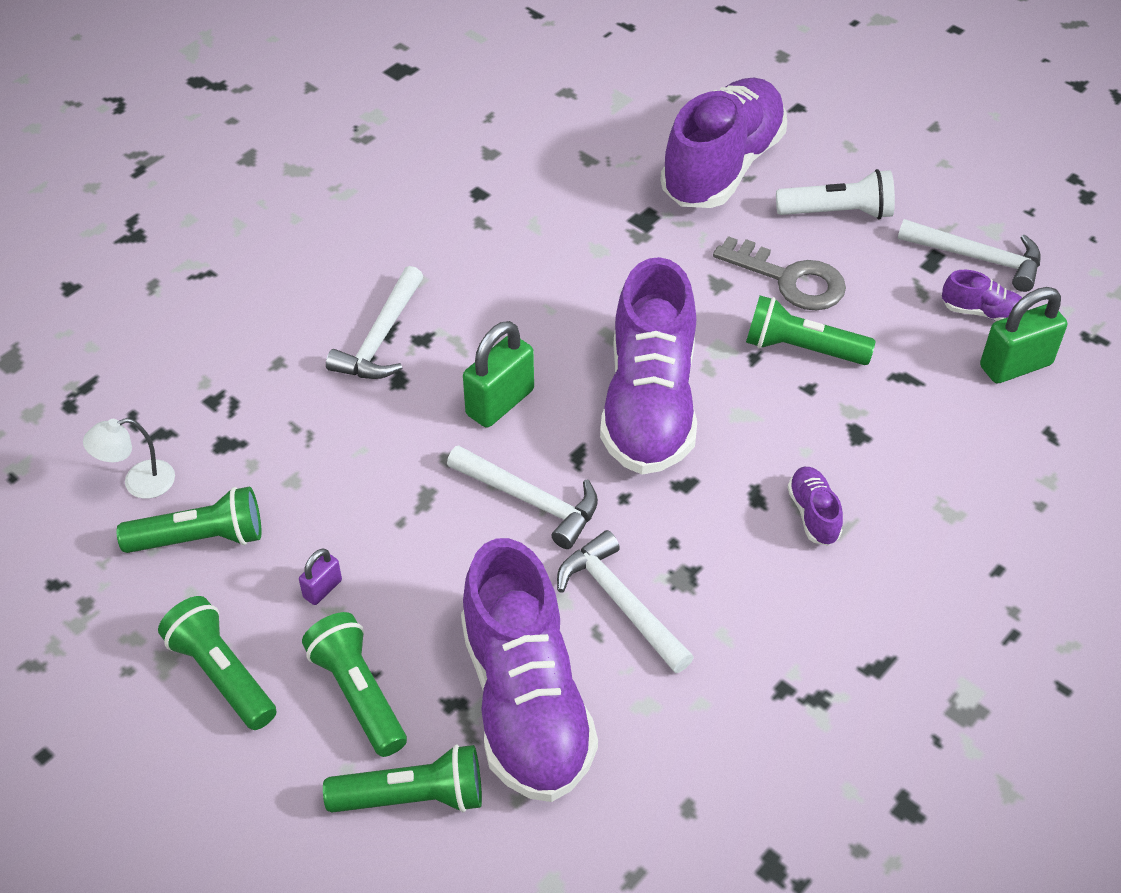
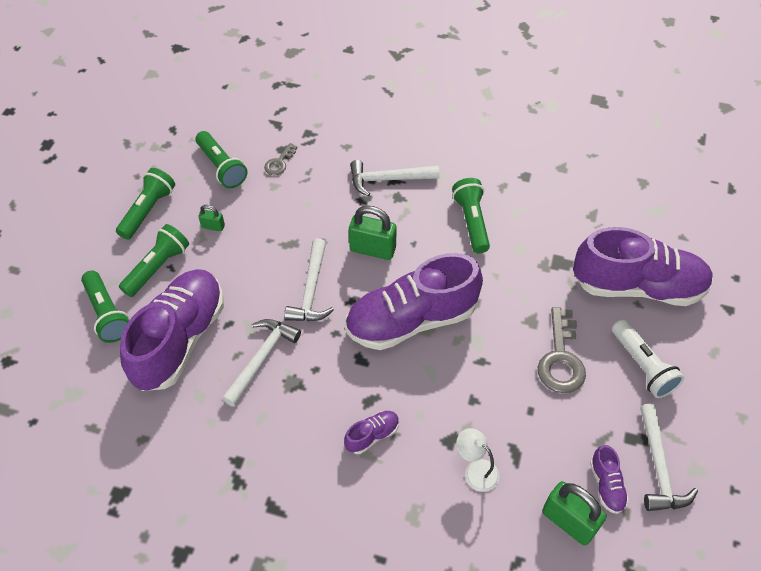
camera: 65 degrees right, 5 degrees up
(138, 483) = (243, 130): white lamp -> white lamp (475, 470)
(248, 457) = (279, 162): none -> grey key
(322, 589) = (213, 226): purple padlock -> green padlock
(526, 702) = (180, 339): purple shoe -> purple shoe turned 150 degrees clockwise
(801, 349) = (504, 385): green flashlight -> green flashlight (471, 221)

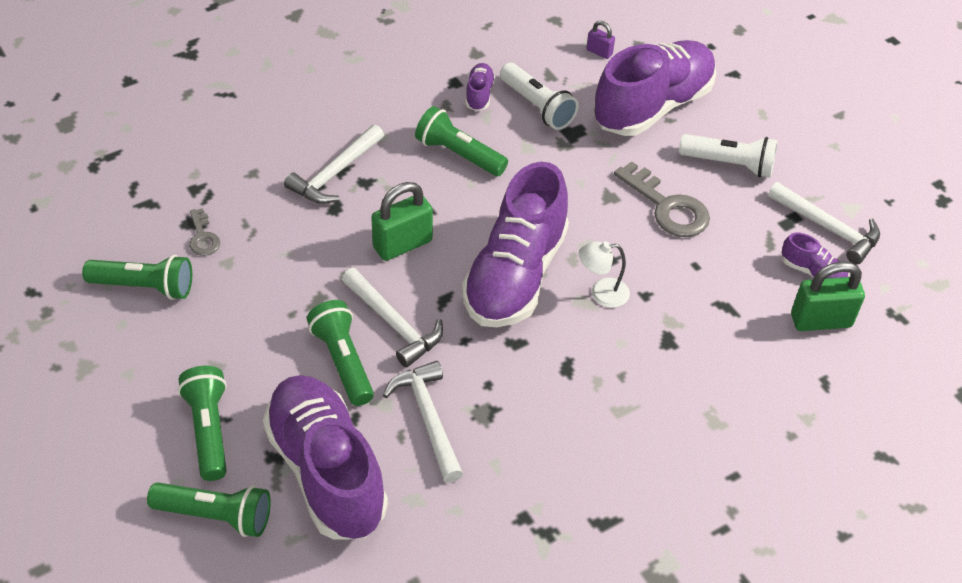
camera: 50 degrees left, 5 degrees down
(148, 210) = (119, 388): green flashlight -> green flashlight (343, 361)
(213, 226) = (215, 347): green padlock -> none
(372, 435) = (605, 392): purple shoe -> purple shoe (479, 94)
(475, 470) = (715, 345): white lamp -> white lamp (601, 293)
(558, 229) = (537, 106): none -> white flashlight
(646, 224) = (599, 52): none -> purple padlock

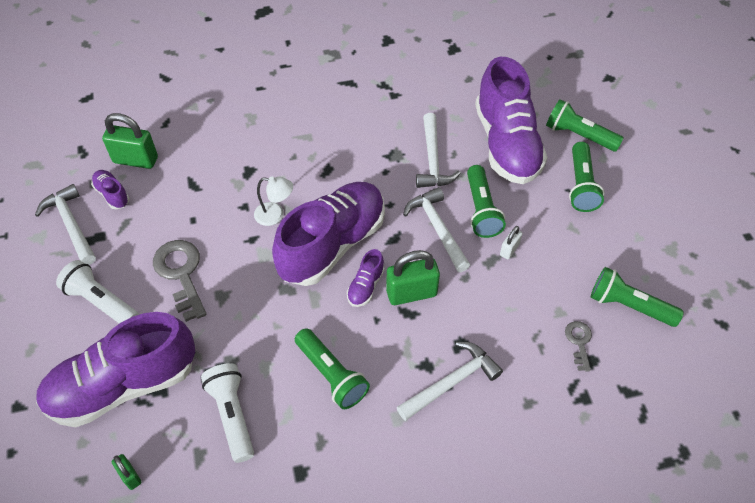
camera: 160 degrees left, 5 degrees up
(297, 318) = (509, 250): none -> white padlock
(479, 94) = (282, 447): purple shoe -> purple shoe (365, 286)
(599, 52) = (130, 476): purple padlock -> green padlock

